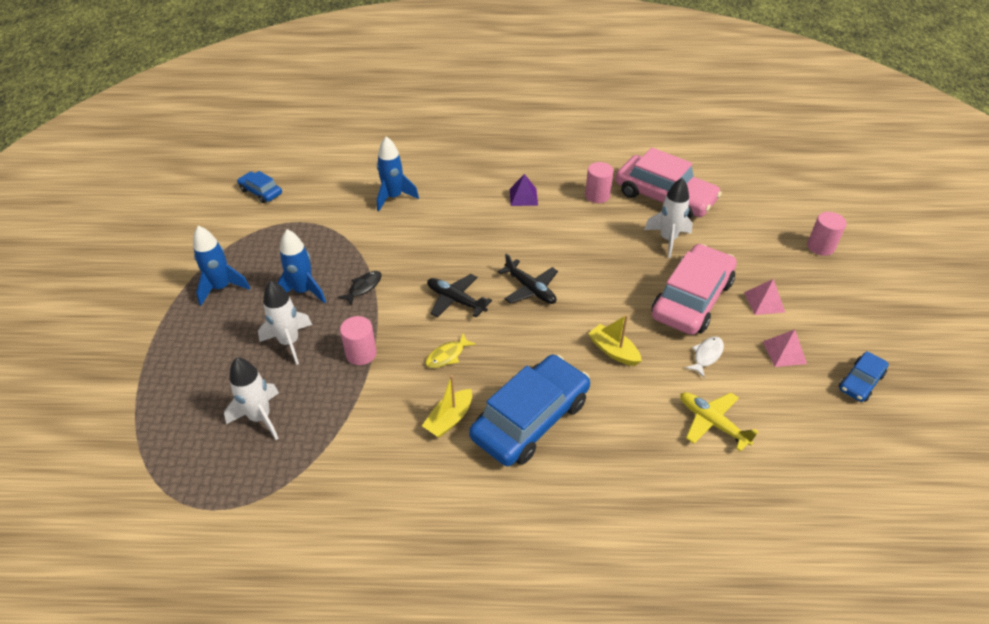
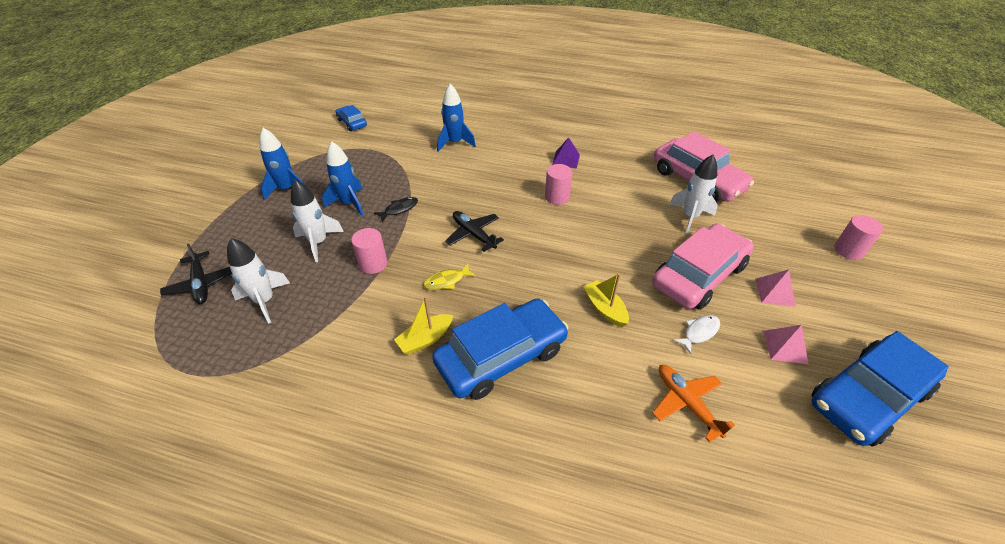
camera: 15 degrees right, 0 degrees up
(530, 289) = (544, 237): black plane -> black plane (201, 284)
(597, 195) = (633, 169): pink cylinder -> pink cylinder (557, 197)
(712, 423) = (686, 403): yellow plane -> orange plane
(860, 382) = (867, 397): blue car -> blue car, size x2.05

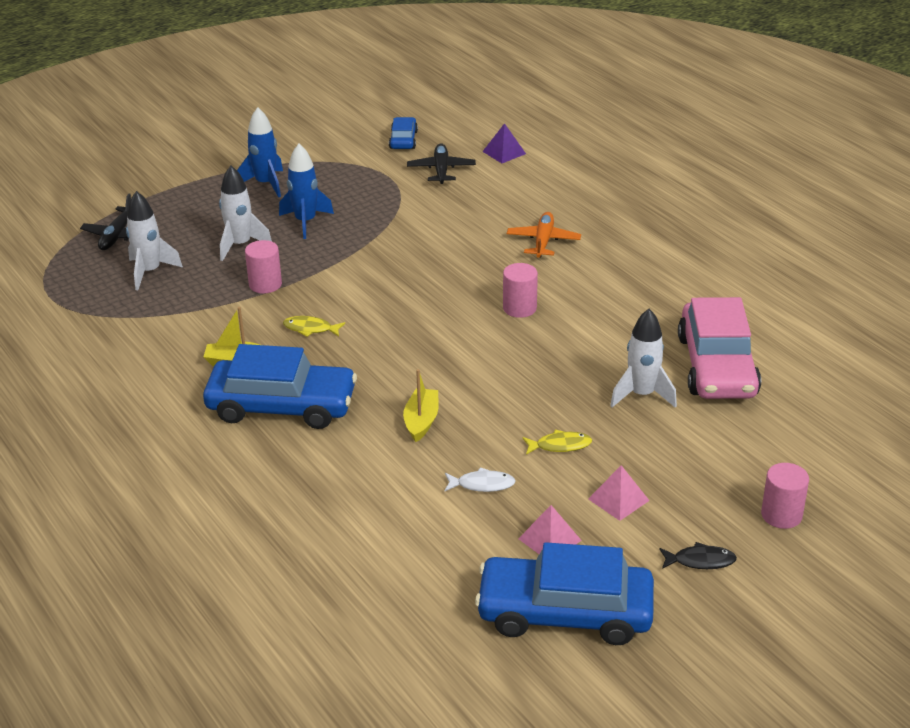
camera: 40 degrees right, 10 degrees down
(399, 209) = (345, 248): black fish -> black fish (700, 561)
(455, 143) = (486, 206): blue rocket -> none
(473, 234) = (385, 302): black plane -> black plane (441, 170)
(566, 159) = (588, 276): purple pyramid -> purple pyramid (504, 152)
(686, 403) = (388, 519): orange plane -> orange plane (543, 241)
(698, 275) = (560, 445): pink car -> yellow fish

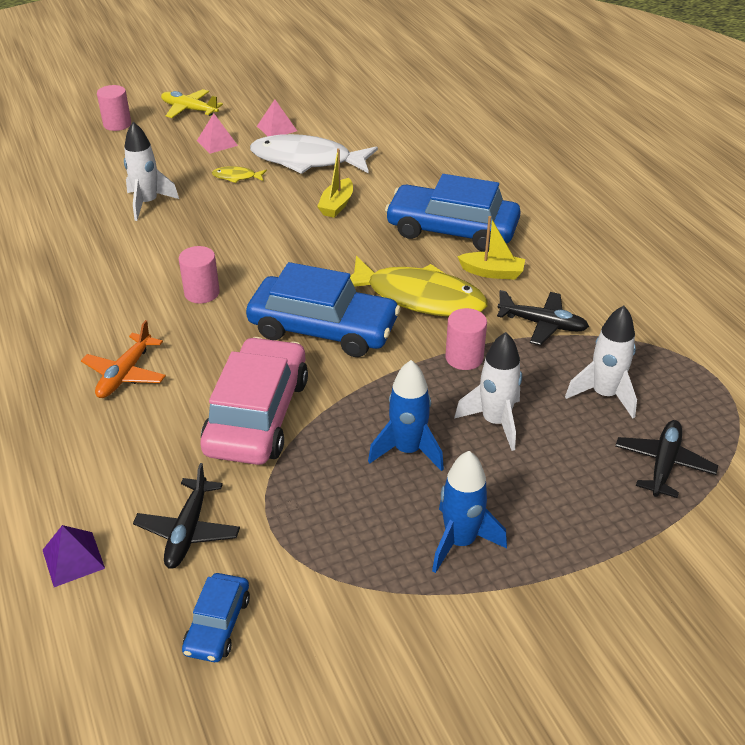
camera: 170 degrees left, 5 degrees up
(192, 319) = (542, 324): none -> black plane
(310, 329) = (419, 297): yellow fish -> yellow fish, size x2.40
(482, 484) = (307, 160): white fish -> white fish, size x2.40
(565, 612) = (287, 97): blue car -> blue car (323, 329)
(700, 561) = (189, 110): black fish -> yellow plane
(717, 366) = (66, 218): pink car -> pink car (257, 415)

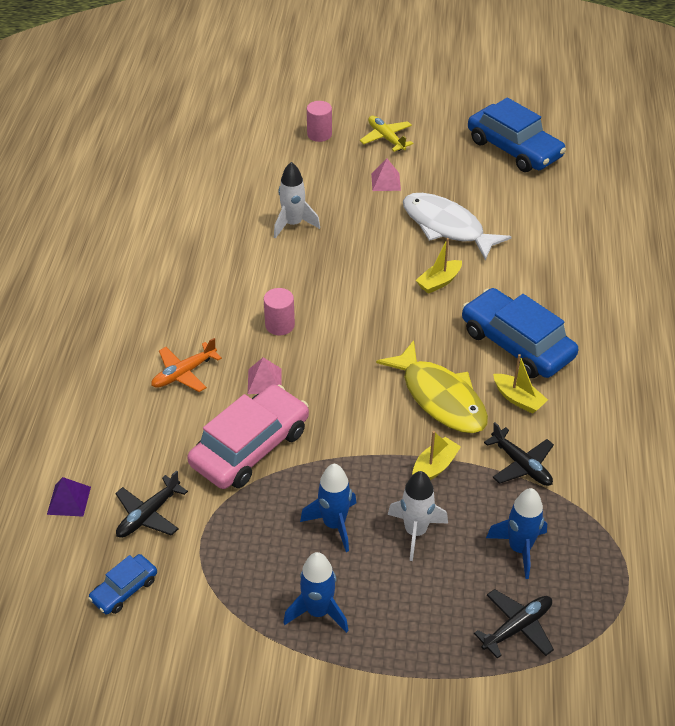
camera: 30 degrees right, 5 degrees up
(236, 177) = (378, 223): yellow fish -> none
(276, 128) = (445, 183): pink pyramid -> pink pyramid (264, 381)
(323, 329) = (346, 394): blue car -> blue car (514, 149)
(464, 358) = (434, 467): pink cylinder -> yellow boat
(604, 395) = (519, 548): white rocket -> blue rocket

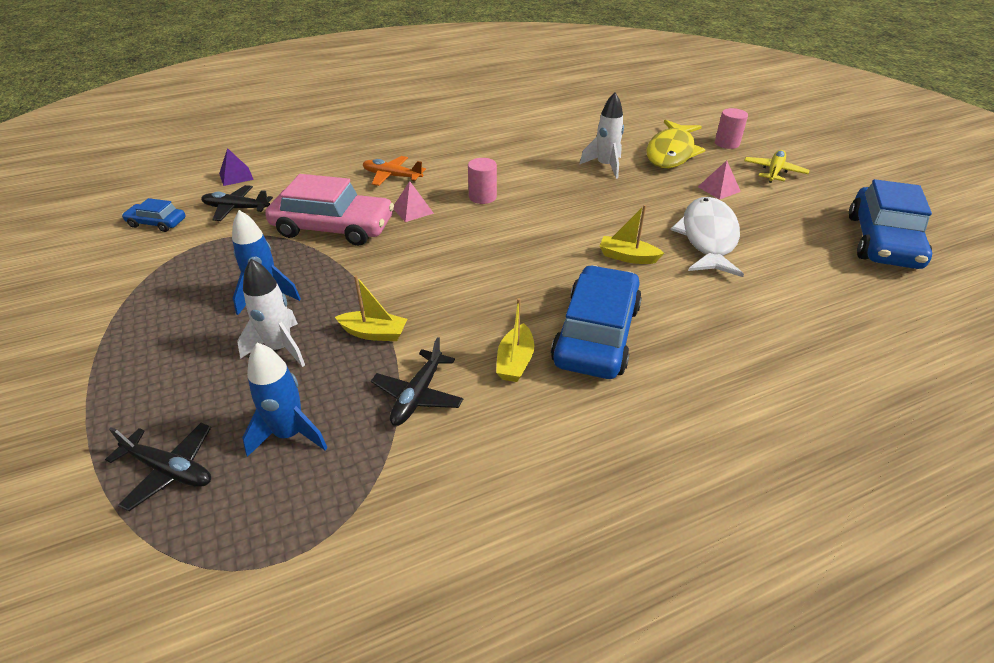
camera: 60 degrees right, 5 degrees down
(318, 611) = (157, 321): blue rocket -> none
(440, 398) = (471, 307): yellow fish -> yellow fish (671, 152)

